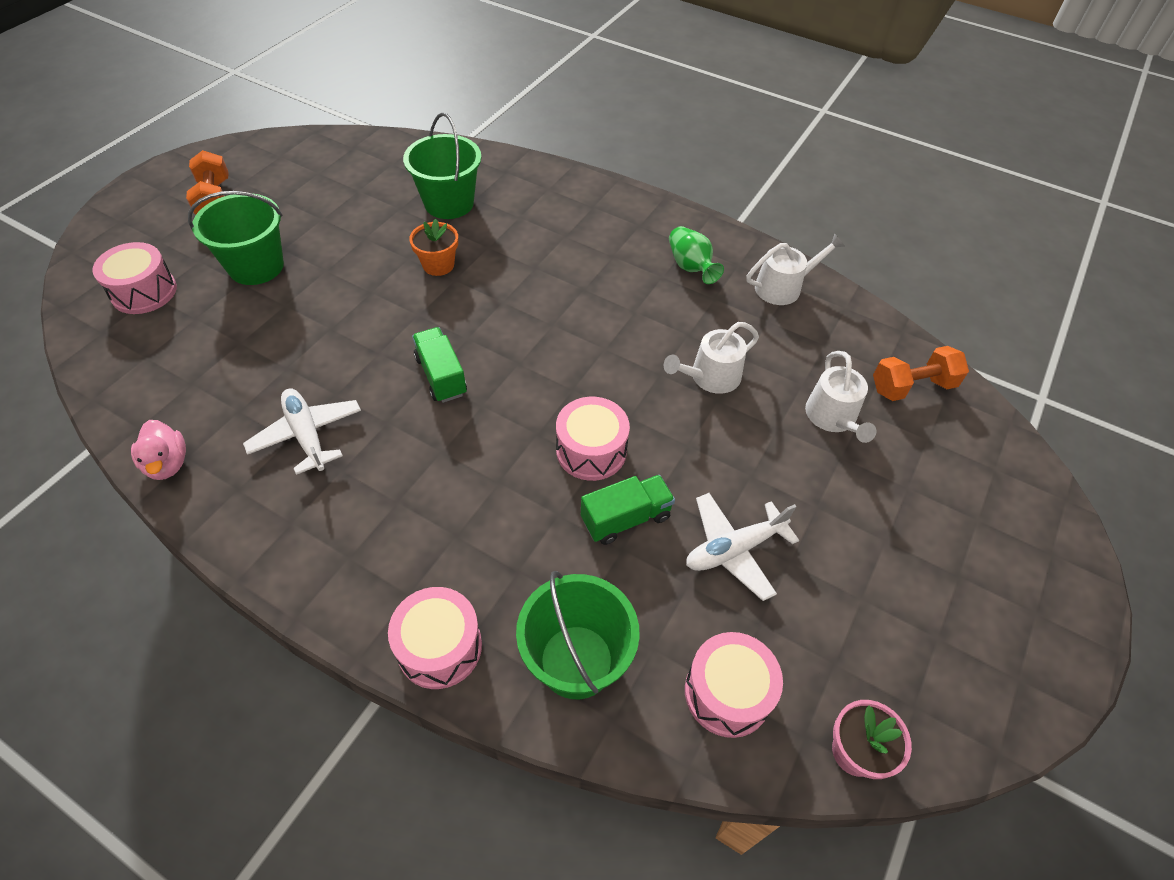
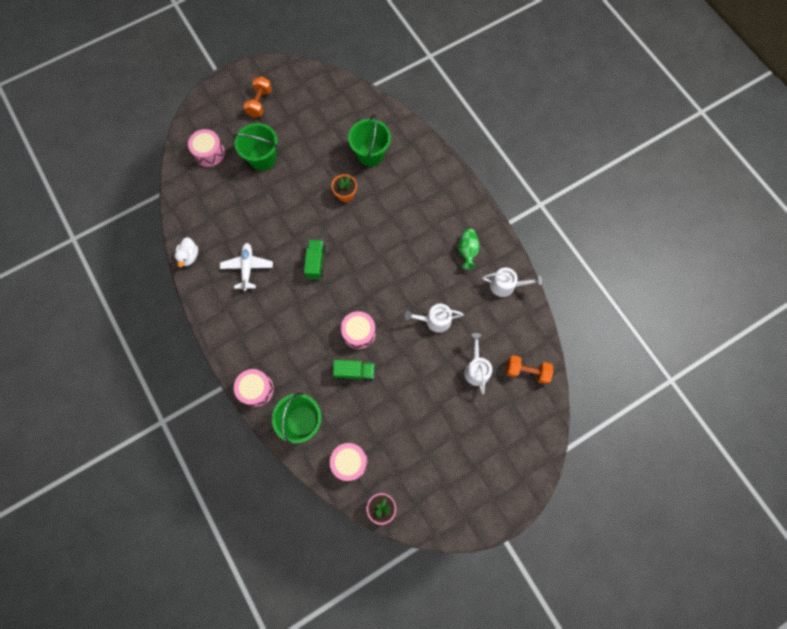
camera: 30 degrees right, 20 degrees up
(167, 464) = (189, 256): pink duck -> white duck
(734, 549) = (389, 408): white plane -> none
(833, 417) = (476, 369): white watering can -> white watering can turned 150 degrees clockwise

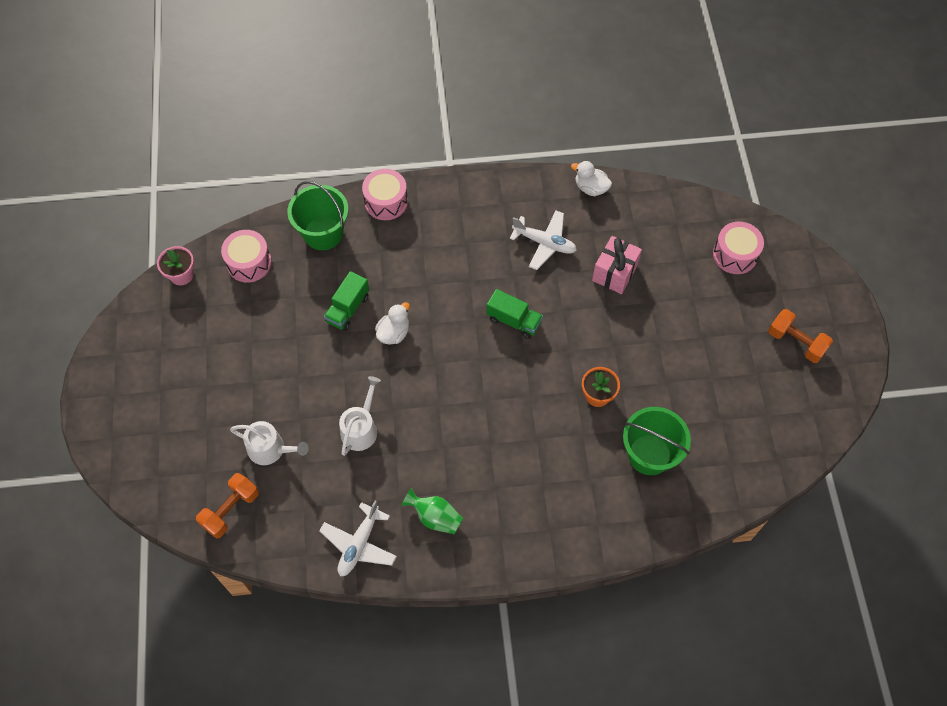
camera: 115 degrees right, 10 degrees down
(253, 217) = (614, 273): none -> pink gift
(262, 158) = (700, 314): green bucket -> none
(359, 333) = (393, 333): pink drum -> white duck
(506, 285) = (359, 544): white watering can -> white plane

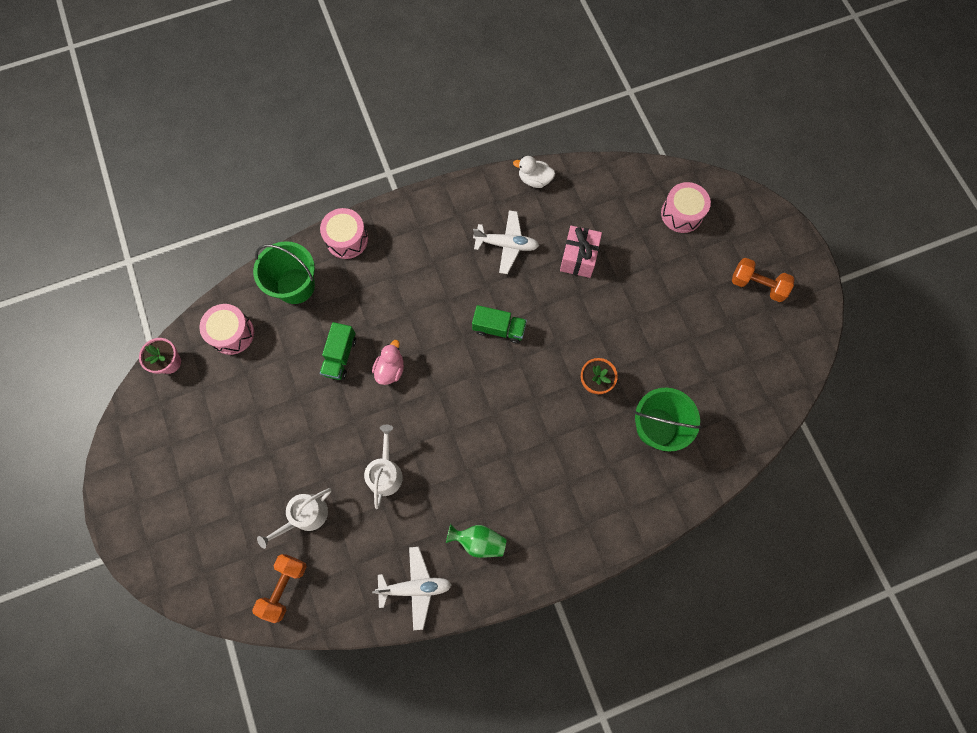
camera: 15 degrees left, 10 degrees up
(270, 449) = (305, 516): white watering can -> white watering can turned 135 degrees clockwise
(359, 544) = (415, 587): white plane -> white plane turned 105 degrees counterclockwise
(393, 333) = (390, 369): white duck -> pink duck

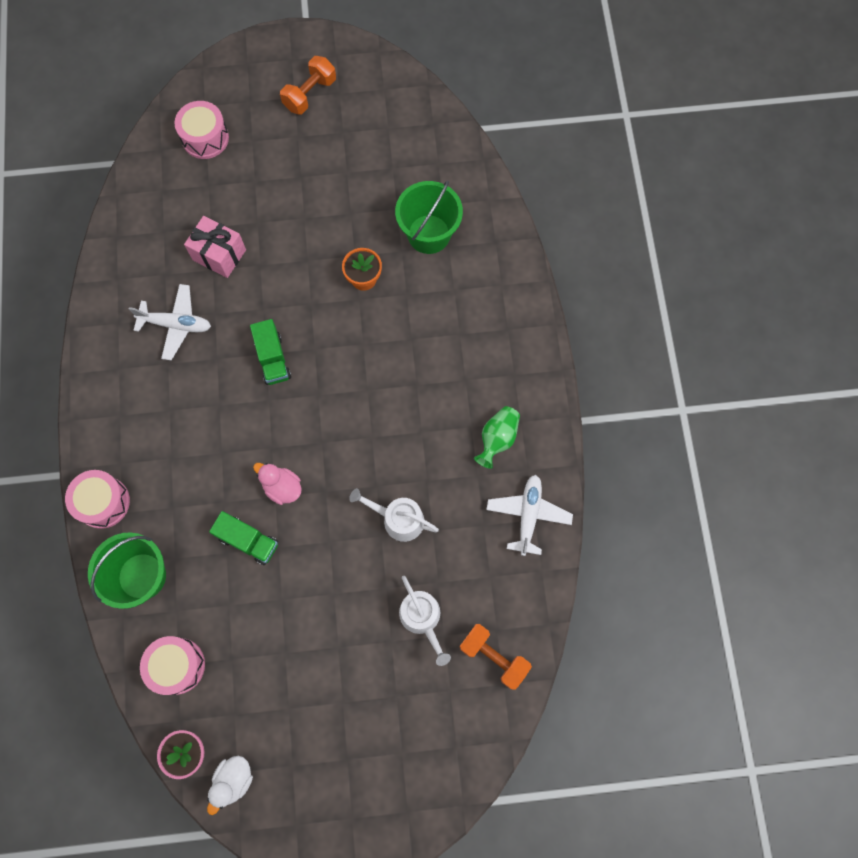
camera: 75 degrees left, 0 degrees up
(499, 328) = (273, 359): green truck -> green truck turned 135 degrees clockwise
(506, 245) = (176, 324): white plane -> white plane turned 75 degrees clockwise
(534, 180) = (107, 274): white duck -> white duck (233, 780)

